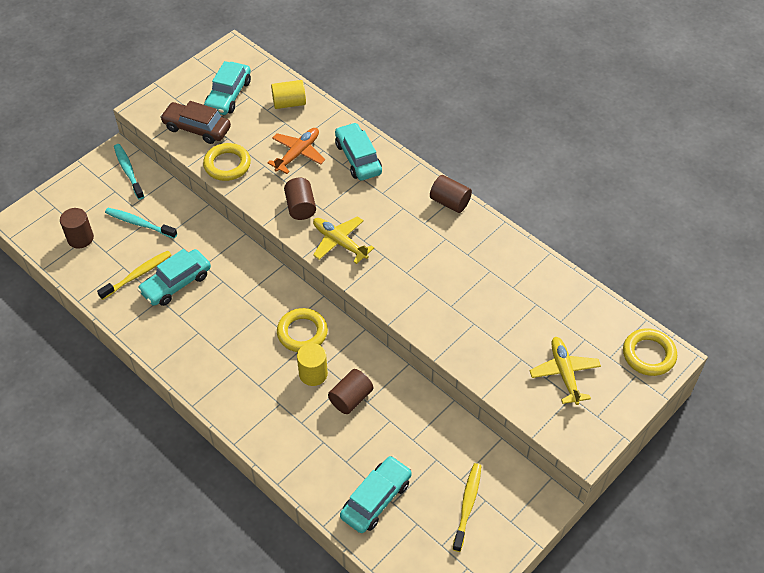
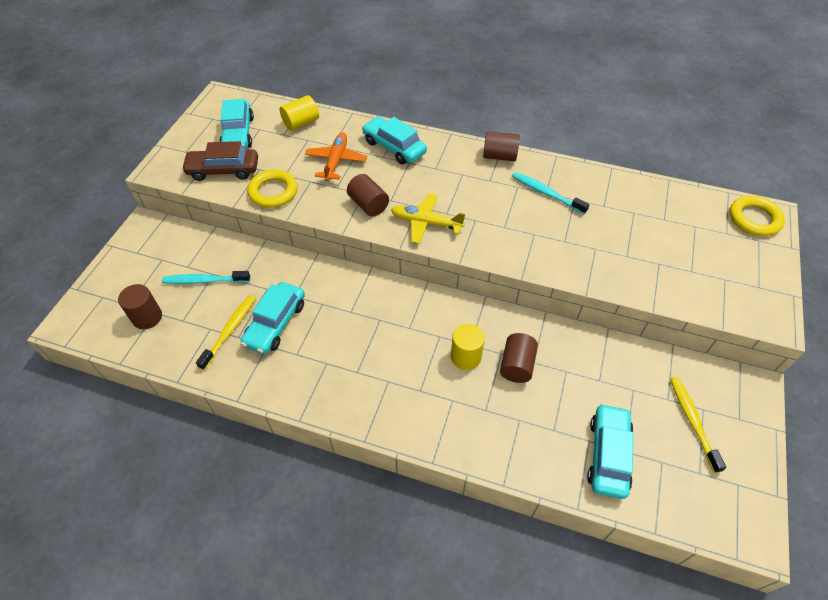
camera: 25 degrees left, 0 degrees up
(128, 171) = (166, 236): turquoise toothbrush -> turquoise toothbrush (546, 193)
(302, 333) = (430, 322): yellow ring -> none
(564, 373) = (703, 261): yellow plane -> none

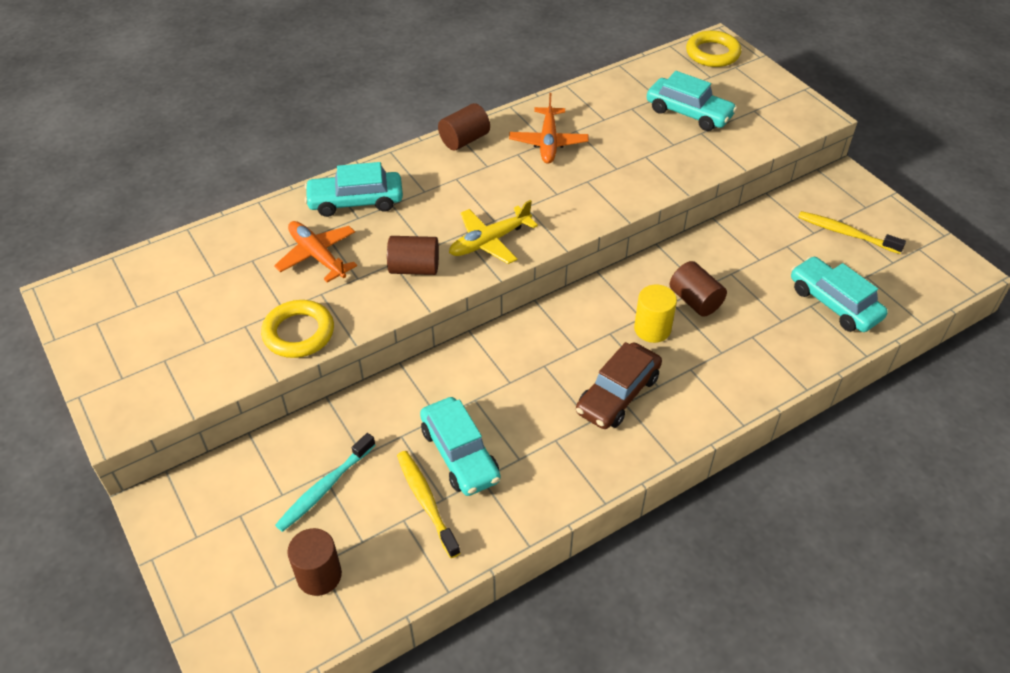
camera: 50 degrees left, 5 degrees down
(223, 170) = (205, 358): brown car -> brown car (617, 394)
(238, 133) = (158, 312): turquoise car -> turquoise car (688, 113)
(301, 123) = (217, 250): yellow cylinder -> none
(546, 193) = (548, 142): turquoise toothbrush -> orange plane

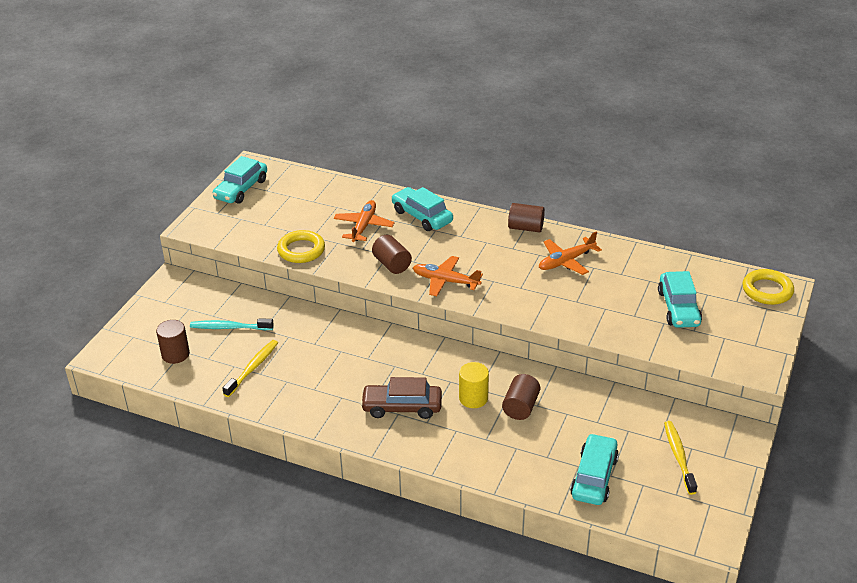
camera: 55 degrees right, 10 degrees down
(460, 454) = (296, 364): turquoise car -> turquoise car (241, 189)
(490, 241) = (446, 281): yellow plane -> orange plane

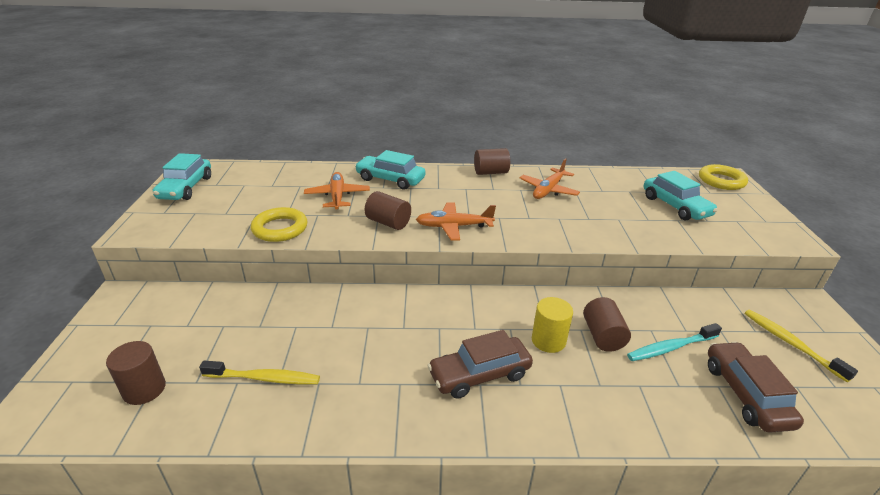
camera: 25 degrees left, 5 degrees down
(229, 327) = (214, 334): turquoise toothbrush -> turquoise toothbrush (670, 348)
(252, 368) = (264, 378): yellow toothbrush -> yellow toothbrush turned 90 degrees clockwise
(594, 477) = (746, 394): turquoise car -> brown car

